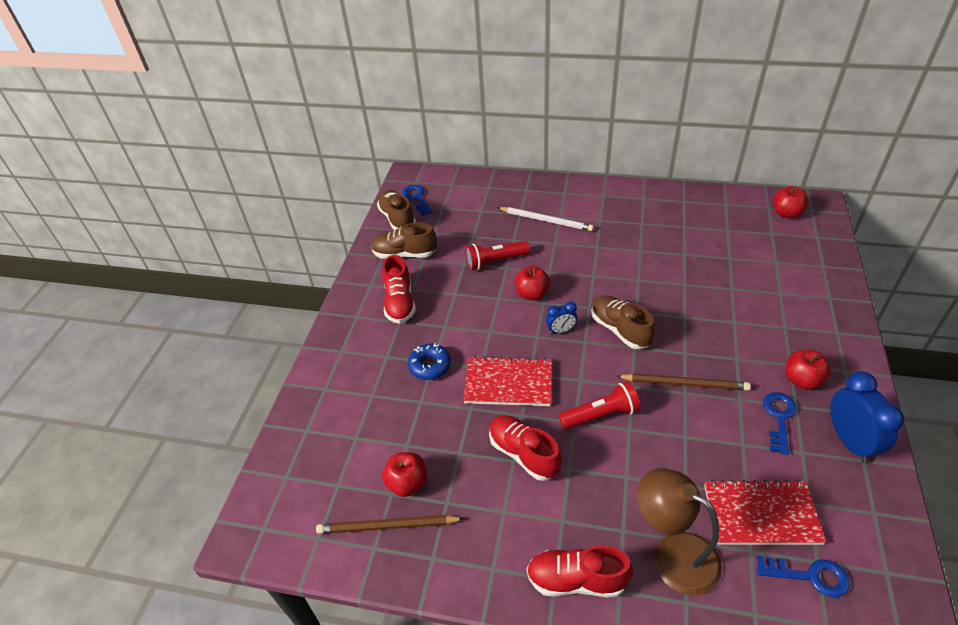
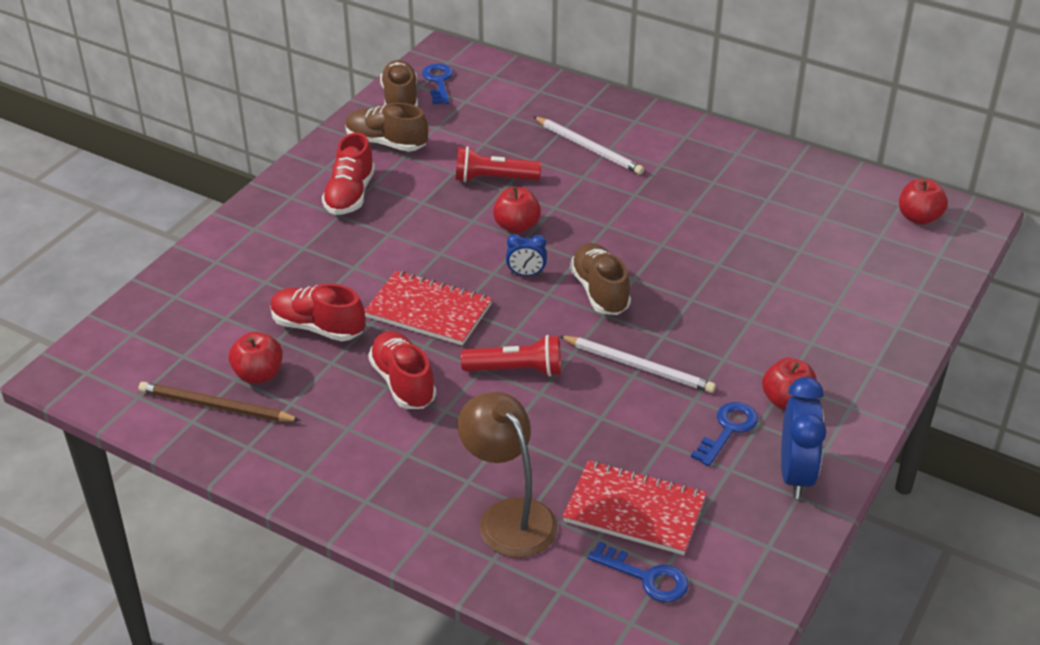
camera: 15 degrees right, 5 degrees down
(430, 366) = (348, 270): blue donut -> none
(576, 580) = (388, 507): red shoe -> red shoe (317, 327)
(684, 384) = (639, 367): brown pencil -> white pencil

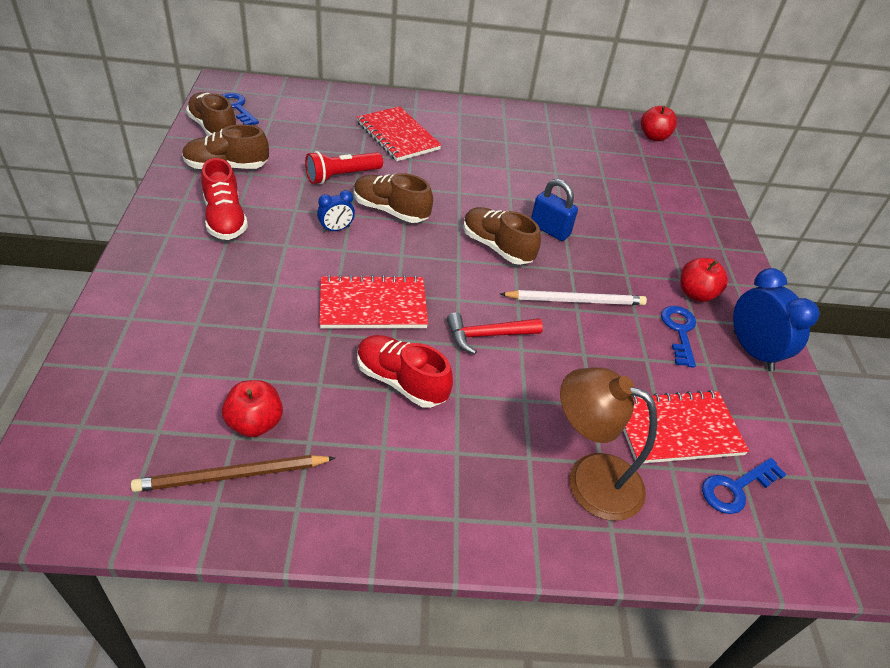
camera: 35 degrees left, 5 degrees up
(317, 327) = (281, 353): red shoe -> none
(516, 226) = (390, 210): red apple -> brown shoe
(516, 370) = (487, 335): red flashlight -> red hammer
(526, 274) = (429, 248): blue clock -> blue clock (336, 229)
(589, 148) = (398, 136): white pencil -> red notebook
(646, 577) = (736, 488): blue key -> blue key turned 150 degrees clockwise
(676, 290) = (550, 230): none -> blue padlock

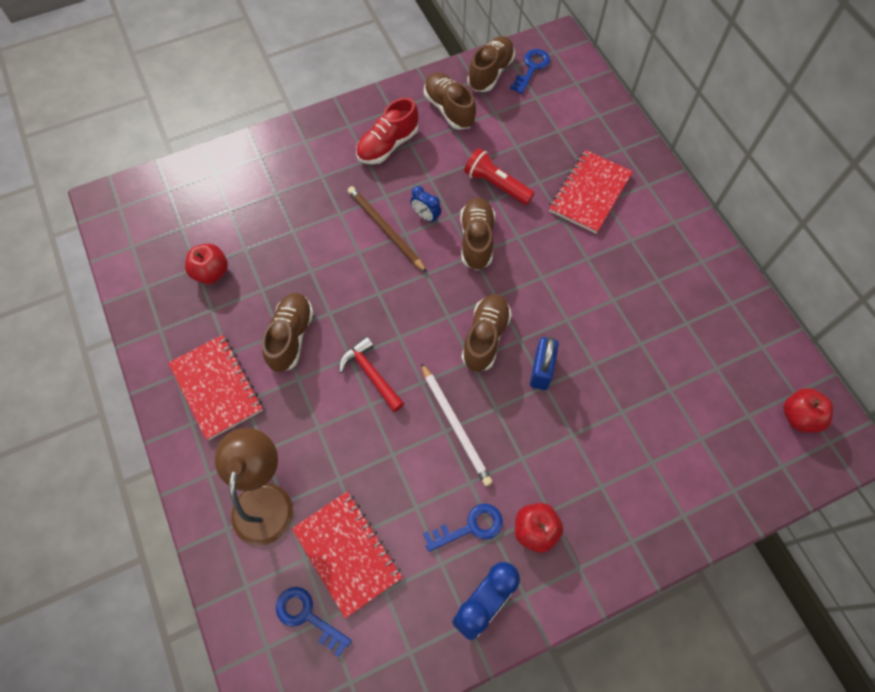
camera: 70 degrees right, 20 degrees up
(232, 475) = (167, 283): brown pencil -> brown pencil (385, 229)
(373, 305) = (356, 283): red notebook -> red notebook (216, 387)
(401, 381) = (291, 337): red shoe -> brown shoe

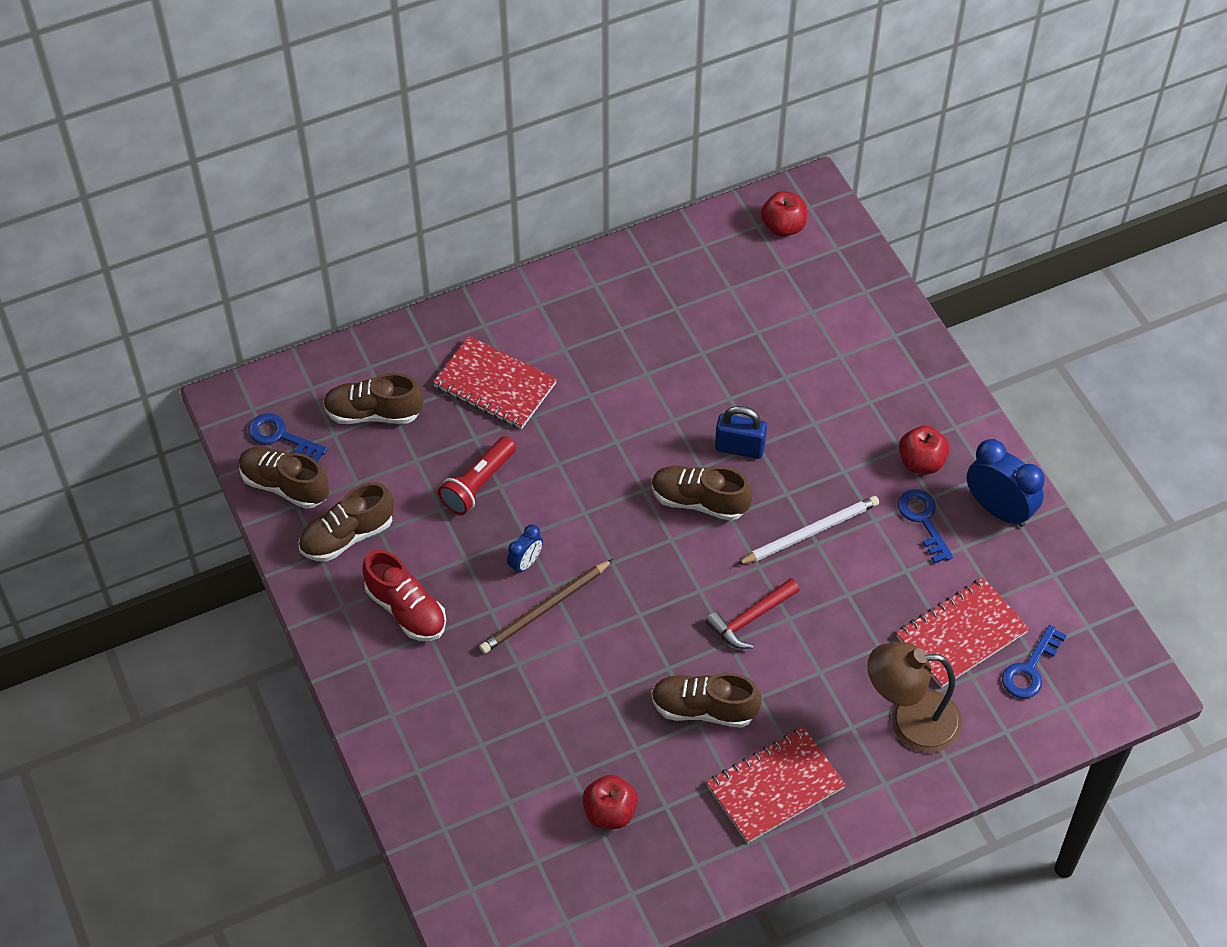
camera: 90 degrees left, 10 degrees down
(476, 240) = (562, 507): brown shoe -> brown shoe (373, 413)

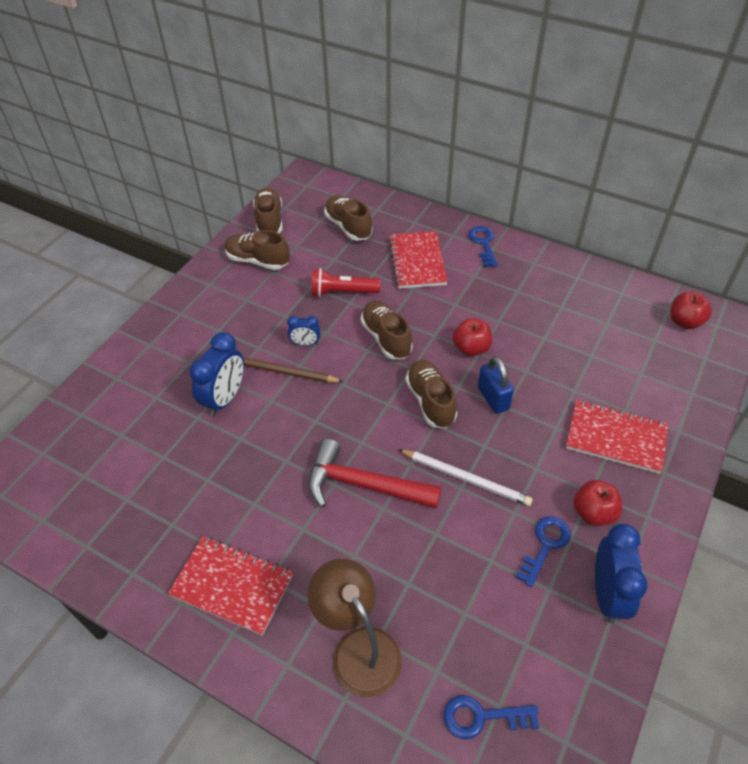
camera: 55 degrees right, 5 degrees down
(281, 437) = (299, 203): blue key -> blue key (483, 244)
(406, 610) = (228, 311): red shoe -> none
(540, 680) = (225, 398): none -> blue clock
(610, 812) = (146, 494): red apple -> red apple (471, 348)
(703, 709) = (267, 500): brown shoe -> brown shoe (386, 338)
(750, 619) = (363, 485): red hammer -> red hammer, size x1.57
(961, 635) = (469, 638): red notebook -> red notebook (615, 438)

